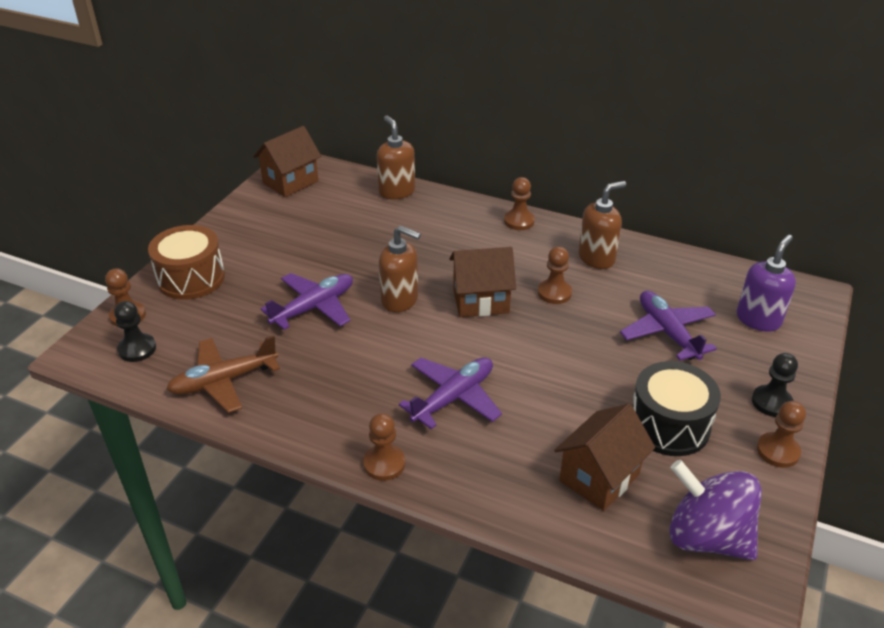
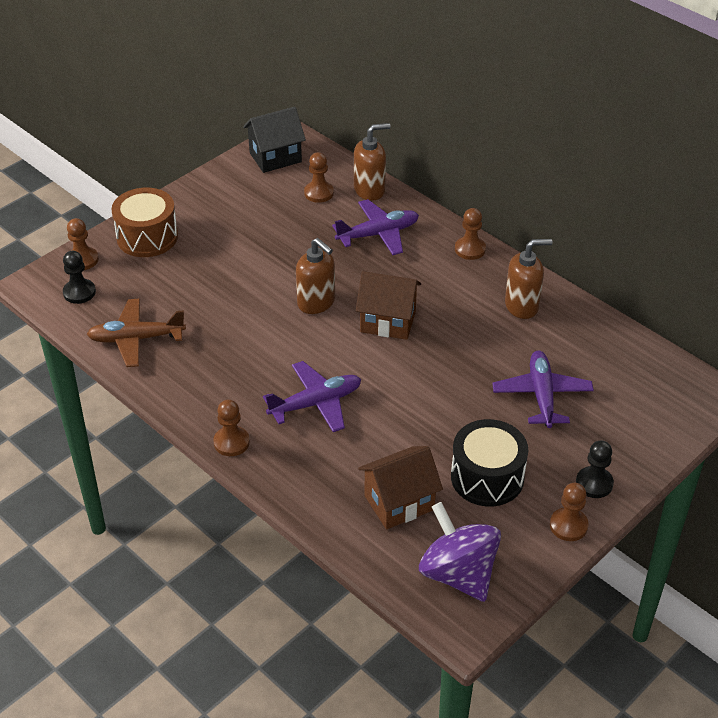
camera: 20 degrees right, 5 degrees up
(290, 182) = (275, 157): brown house -> black house
(314, 308) = (238, 291): purple plane -> purple plane (378, 234)
(396, 191) = (370, 190): brown soap dispenser -> brown soap dispenser turned 75 degrees clockwise
(554, 293) = (460, 330): brown pawn -> brown pawn (319, 193)
(758, 319) = (638, 405): purple soap dispenser -> none

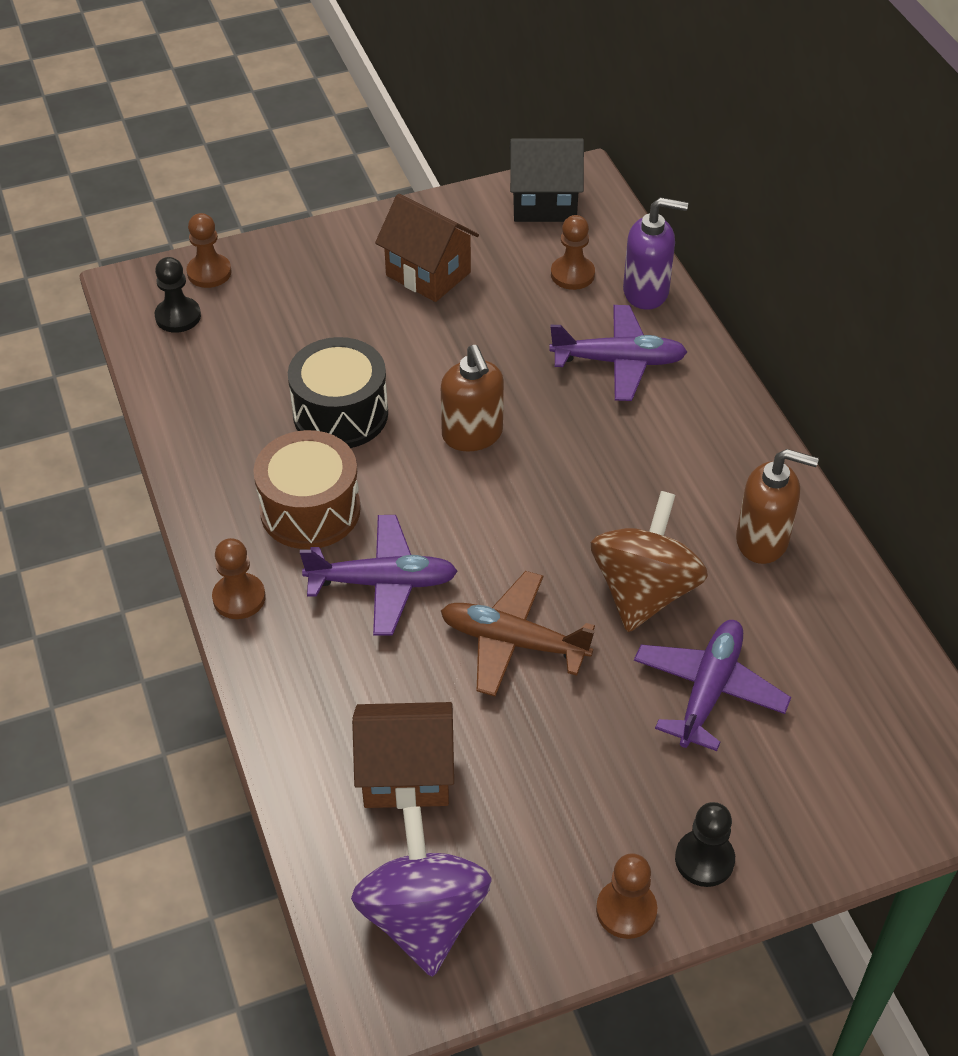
camera: 25 degrees right, 5 degrees up
(136, 339) = (208, 406): brown plane -> brown plane (513, 642)
(147, 237) = (308, 266): brown drum -> brown drum (310, 510)
(370, 190) = (646, 292): brown soap dispenser -> purple soap dispenser
(388, 322) = (554, 497): brown house -> brown house (428, 274)
(470, 249) = (737, 427): brown pawn -> none
(473, 355) = (644, 591): none -> brown spinning top
(487, 477) = (552, 786): black drum -> black drum (340, 414)

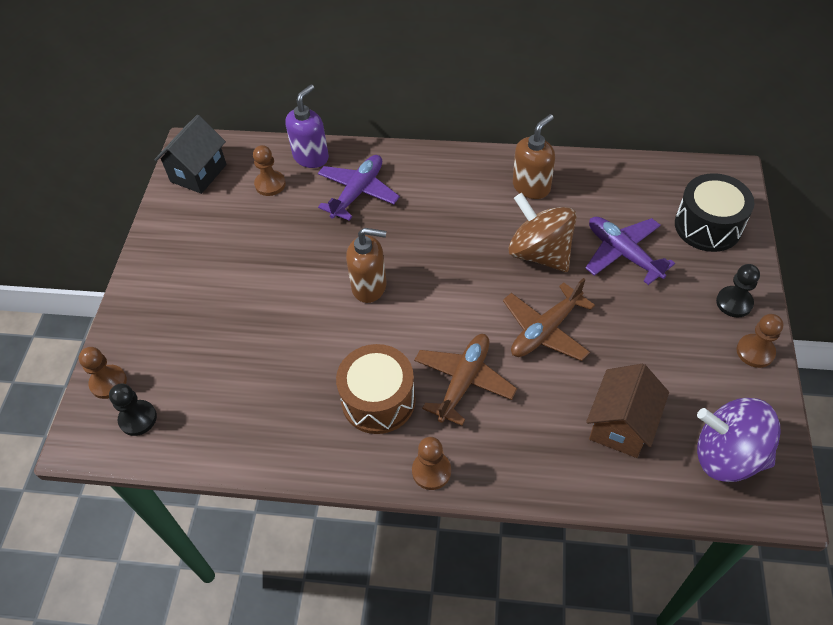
camera: 60 degrees left, 5 degrees up
(340, 414) = (304, 351): black drum -> black drum (707, 226)
(382, 583) = (464, 381): purple plane -> brown plane
(428, 274) = (212, 255): brown house -> none

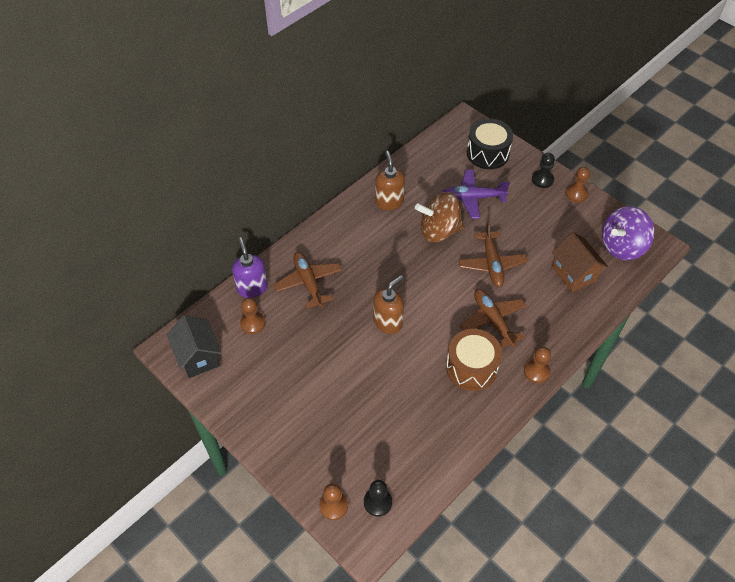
camera: 55 degrees left, 0 degrees up
(358, 192) = (308, 282): purple plane -> brown plane

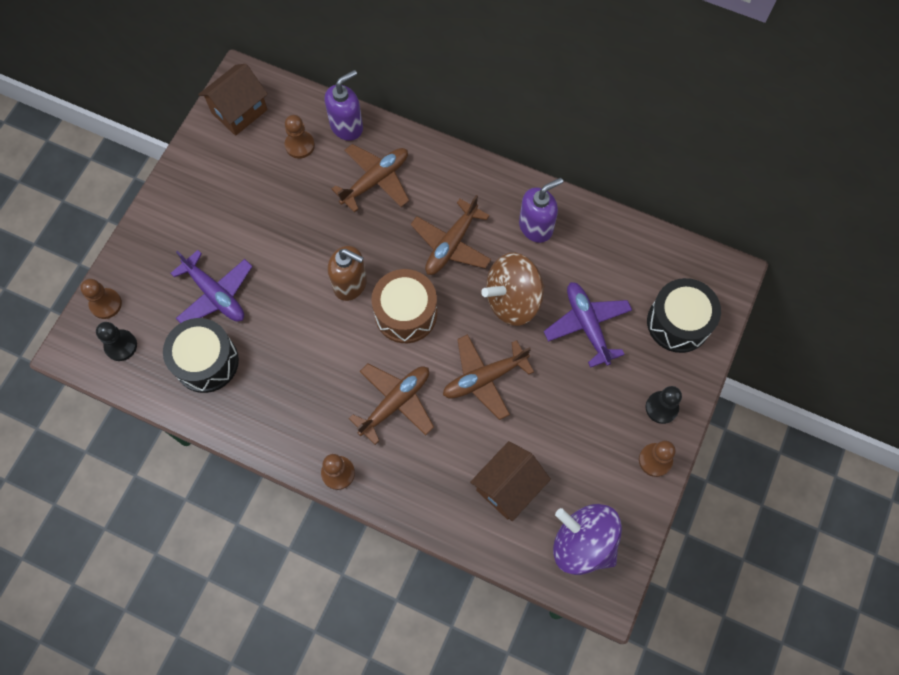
camera: 70 degrees right, 15 degrees up
(198, 357) = (239, 111): black house -> brown house
(359, 417) = (215, 294): none -> purple plane
(382, 252) = (451, 244): none -> brown plane
(389, 202) = (536, 226): brown soap dispenser -> purple soap dispenser
(416, 439) = (206, 362): none -> black drum
(439, 231) = (513, 300): brown spinning top -> brown spinning top turned 90 degrees counterclockwise
(471, 367) = (319, 395): brown drum -> brown drum (406, 313)

